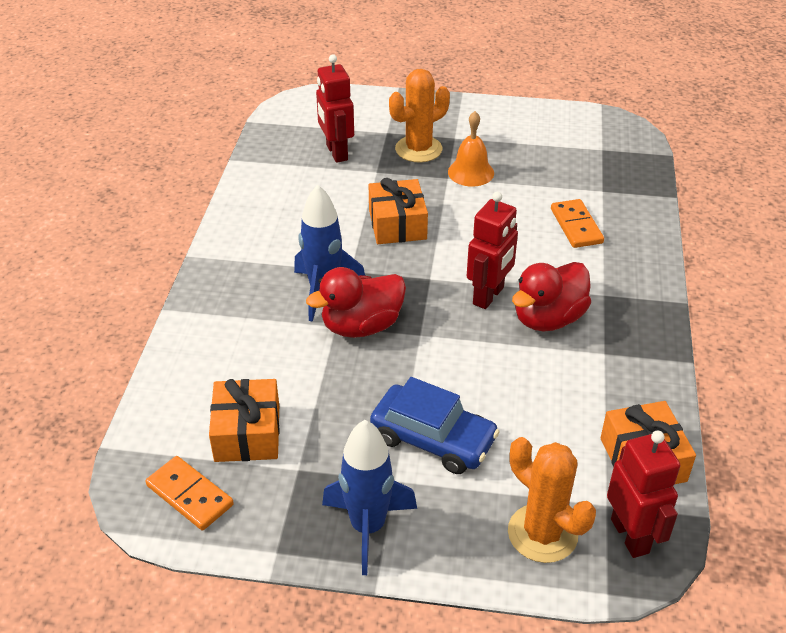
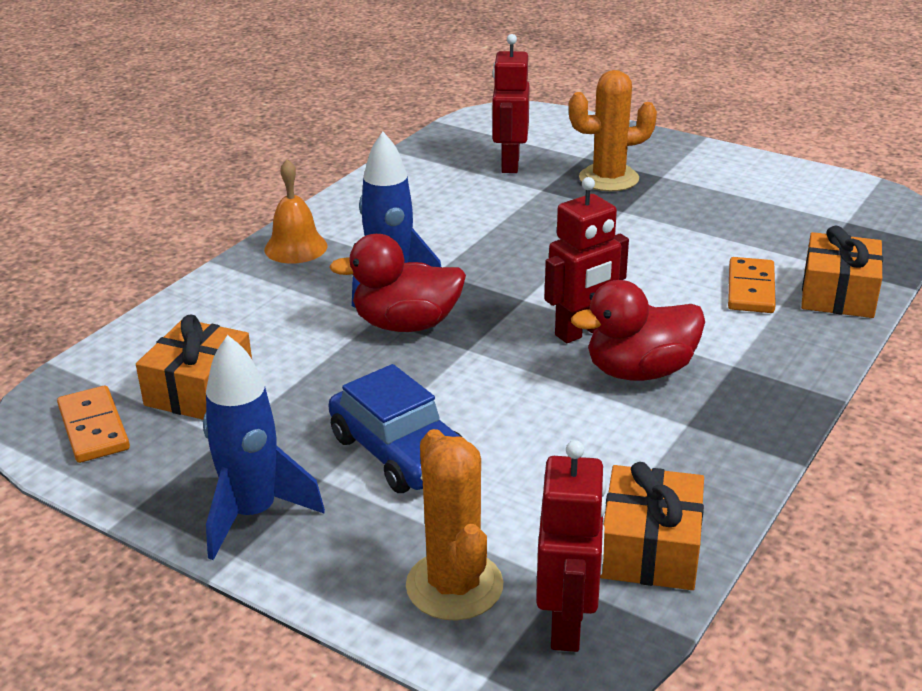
camera: 25 degrees right, 10 degrees down
(397, 224) = (526, 241): orange gift -> orange gift (838, 294)
(471, 172) = (655, 211): orange bell -> orange bell (295, 247)

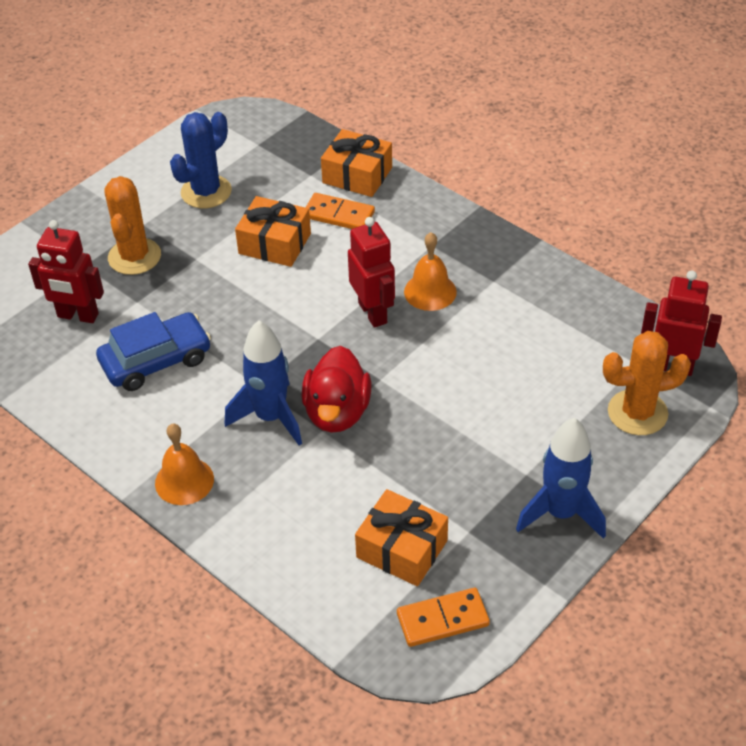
camera: 80 degrees left, 15 degrees up
(399, 452) = (502, 429): blue car -> blue car (156, 361)
(639, 371) = (430, 291): red duck -> orange bell
(650, 548) = (611, 320): orange gift -> orange gift (274, 243)
(737, 202) = (206, 192): none -> blue cactus

